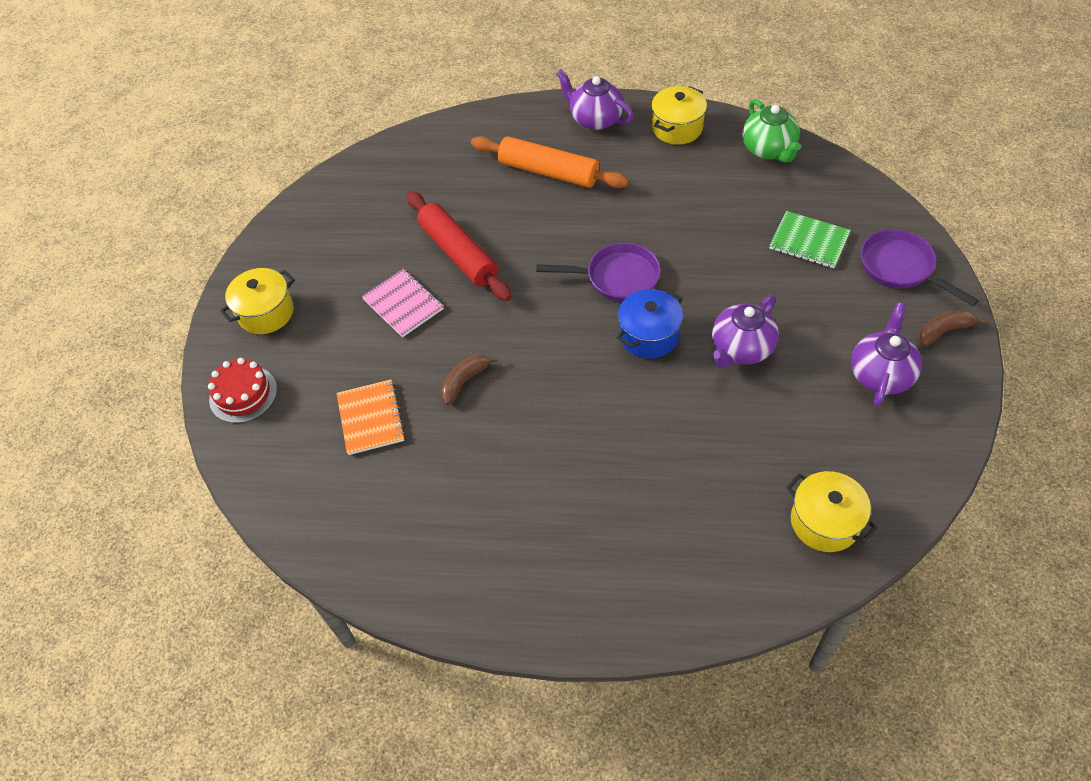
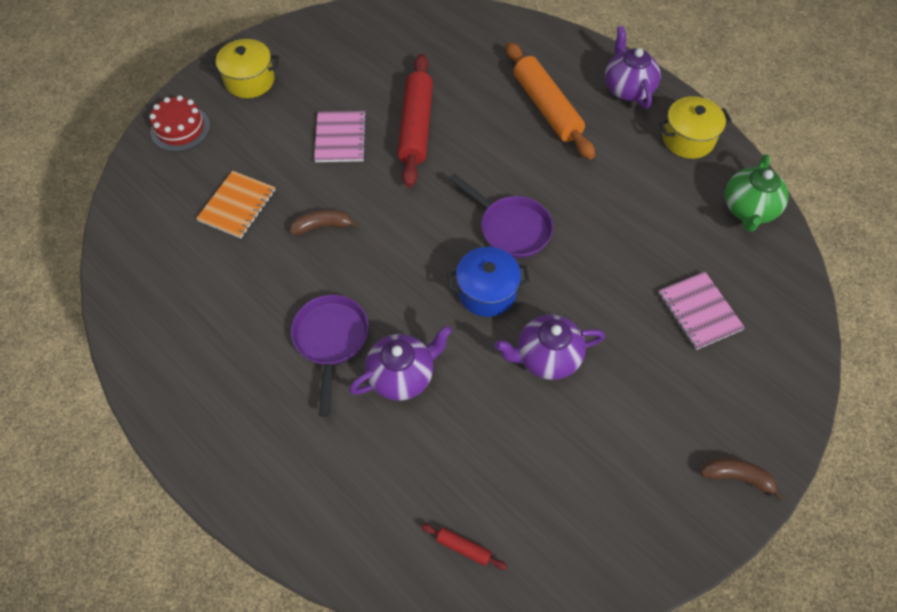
camera: 35 degrees right, 5 degrees up
(809, 241) = (699, 311): green notebook -> pink notebook
(824, 522) = (463, 547): yellow pot -> red rolling pin
(880, 374) = (639, 469): purple teapot -> purple teapot (402, 375)
(900, 268) = (757, 393): purple pan -> purple pan (331, 340)

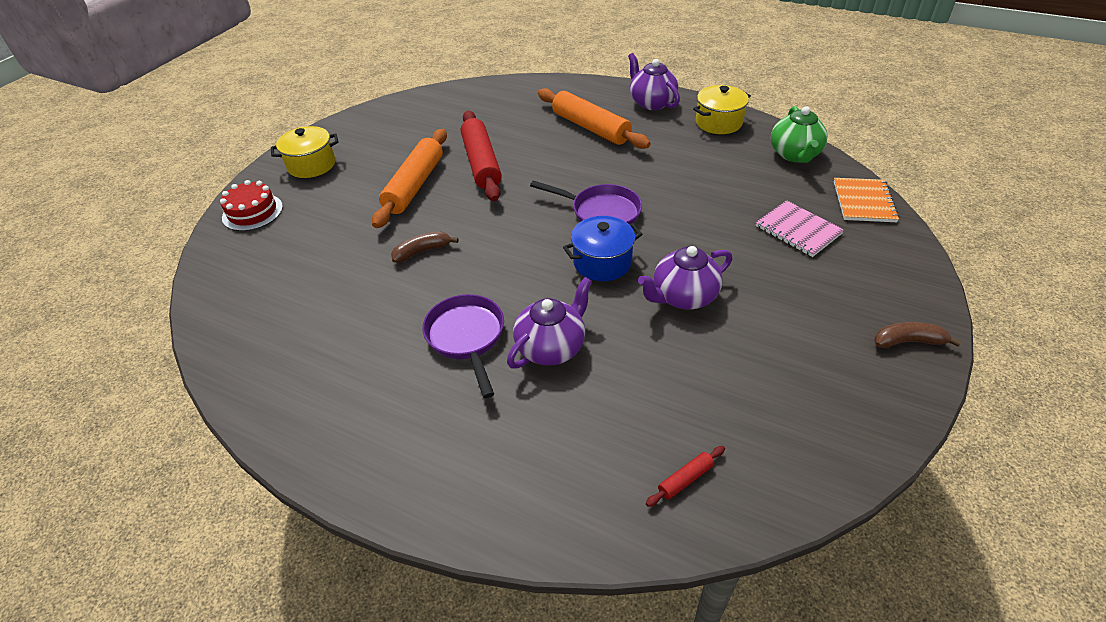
camera: 15 degrees left, 15 degrees down
(237, 206) = (330, 256): orange notebook -> orange notebook (864, 202)
(340, 138) = (414, 185): pink notebook -> orange rolling pin
(463, 547) = (685, 479): red rolling pin -> red rolling pin turned 45 degrees counterclockwise

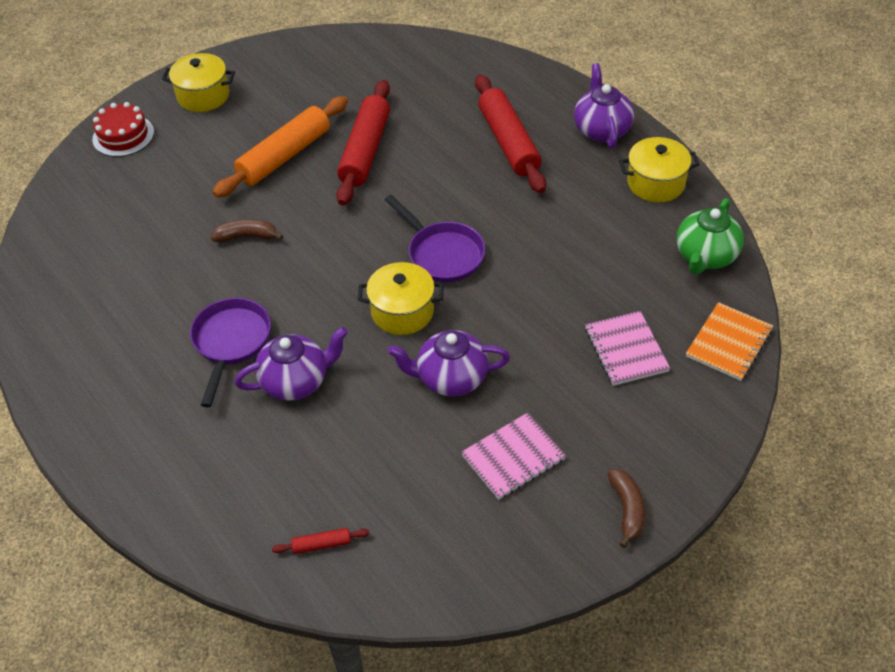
camera: 25 degrees right, 5 degrees up
(590, 128) = (508, 142): orange rolling pin -> red rolling pin
(602, 262) = (402, 312): blue pot -> yellow pot
(786, 337) = (513, 457): none -> pink notebook
(908, 341) = (627, 510): brown banana -> brown banana turned 60 degrees clockwise

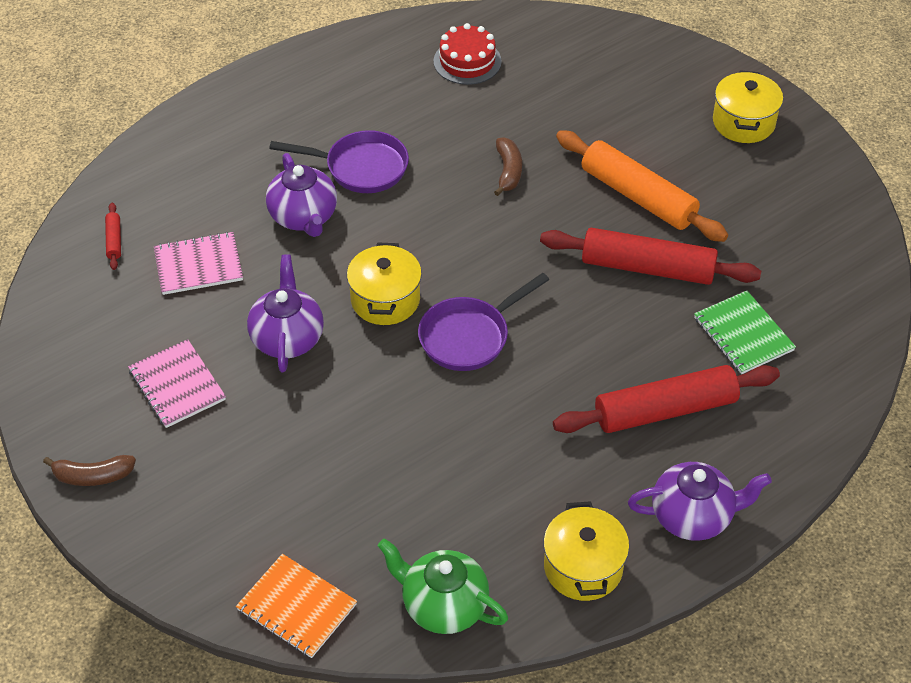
camera: 90 degrees right, 0 degrees up
(123, 136) = (671, 65): red cake -> red cake (467, 61)
(433, 102) = (743, 334): none -> green notebook
(626, 350) = (302, 500): pink notebook -> pink notebook (198, 265)

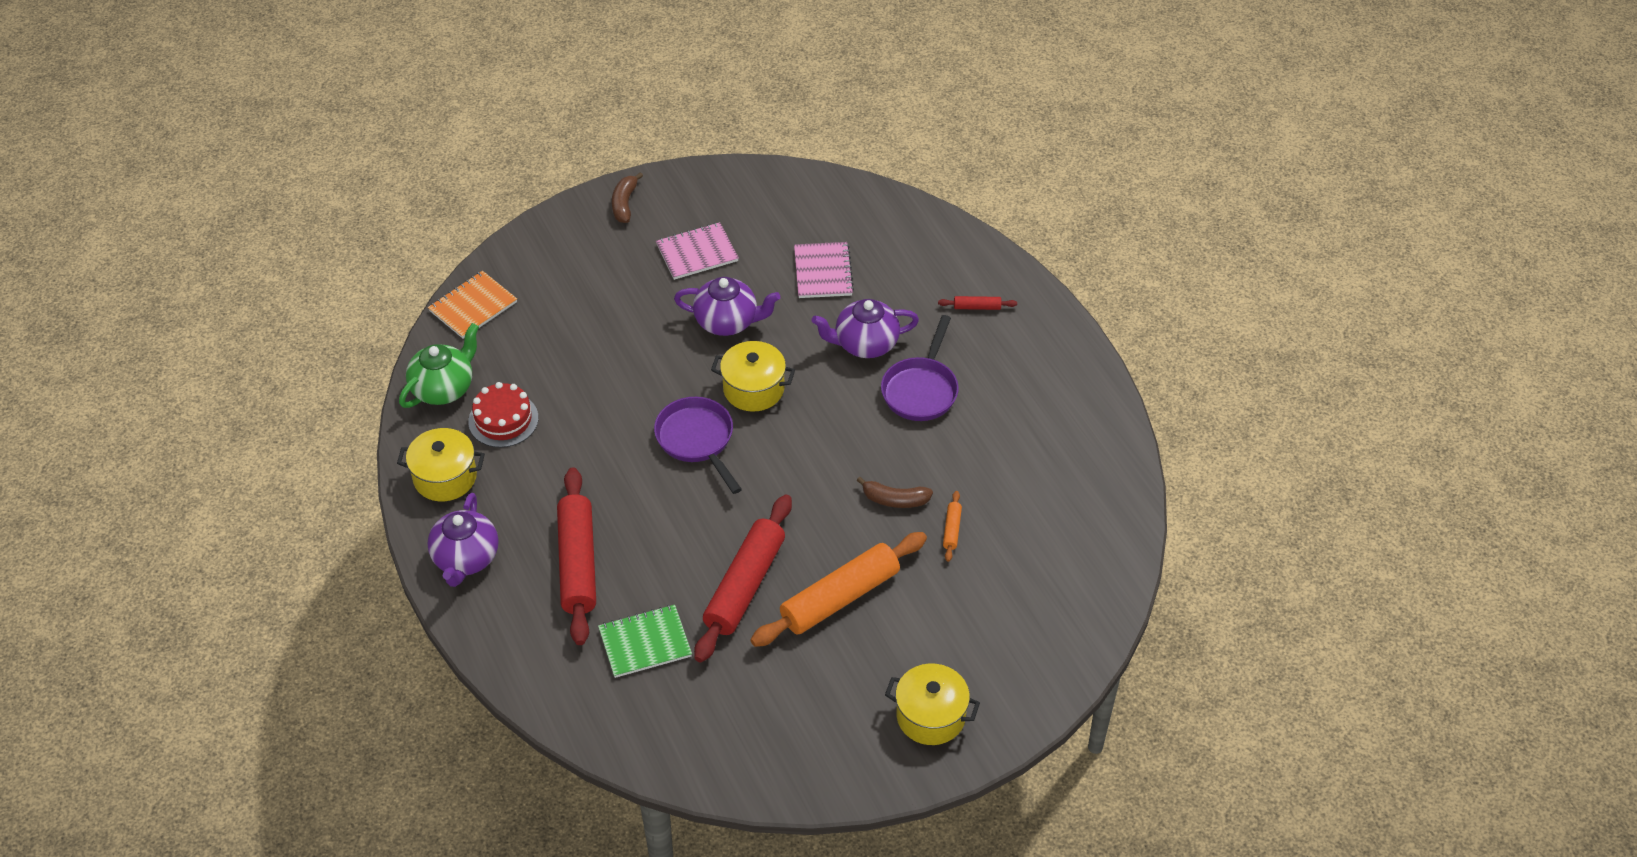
camera: 100 degrees right, 0 degrees up
(114, 240) = (864, 221): red rolling pin -> red rolling pin (977, 307)
(467, 61) = (1062, 491): red cake -> red cake (503, 420)
(533, 129) = (952, 529): none -> orange rolling pin

